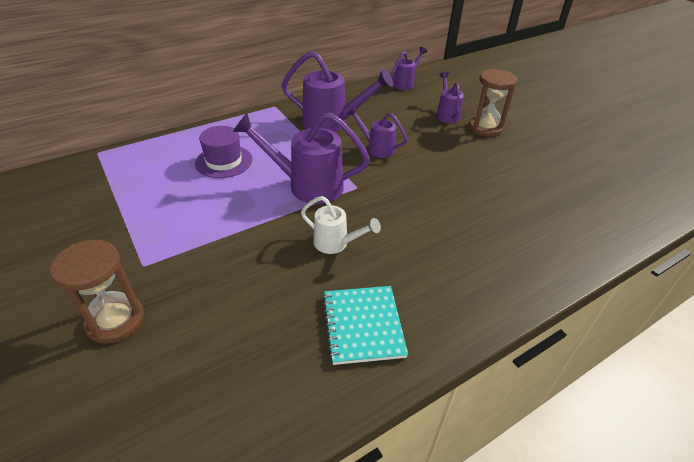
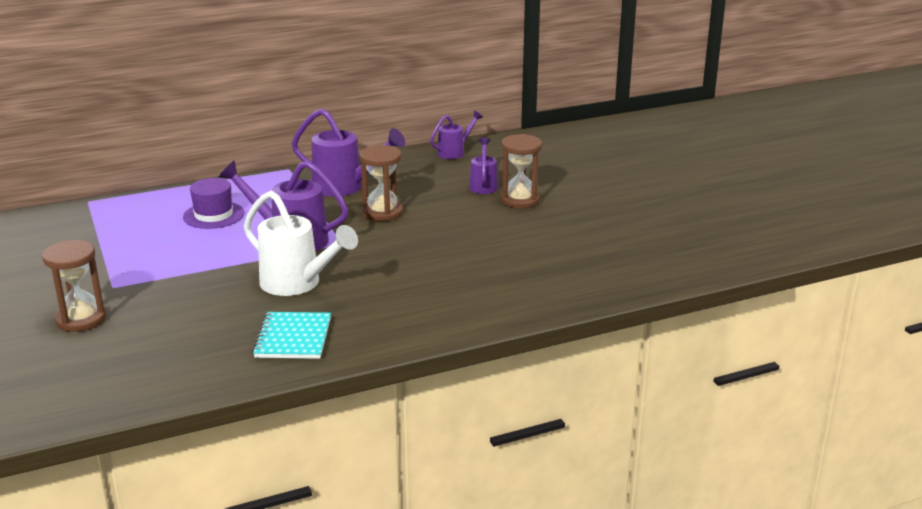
camera: 10 degrees right, 15 degrees down
(336, 243) = (297, 284): white watering can -> white watering can, size x1.75
(377, 148) = (382, 212): purple watering can -> brown hourglass

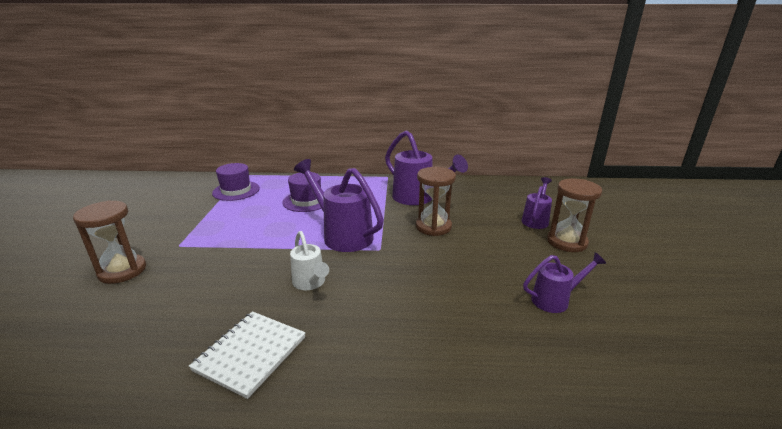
camera: 25 degrees right, 0 degrees up
(106, 221) = (236, 191): none -> purple hat
(293, 338) = (250, 353): turquoise notebook -> white notebook
(297, 284) = (310, 283): white watering can -> white watering can, size x0.57
(454, 152) = (521, 186): purple watering can -> purple watering can (555, 300)

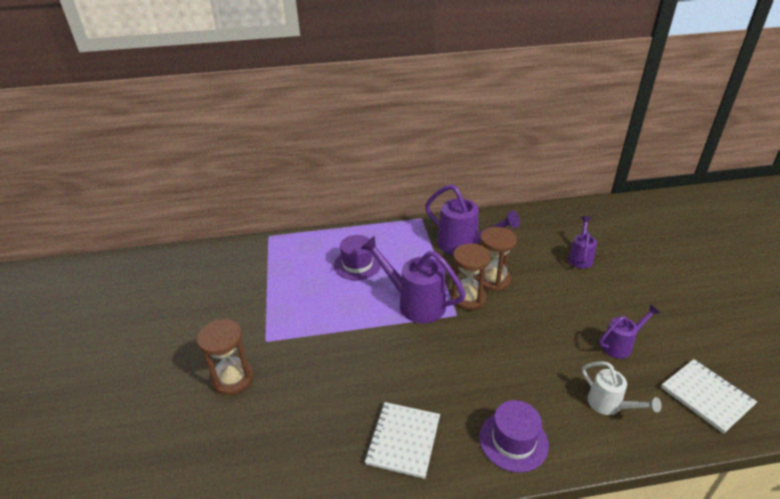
camera: 10 degrees left, 10 degrees up
(236, 191) = (277, 260): purple hat -> purple hat (513, 440)
(310, 283) = (414, 363): white watering can -> white watering can (609, 405)
(567, 242) = (613, 280): brown hourglass -> brown hourglass (468, 298)
(657, 369) = (706, 396): none -> white notebook

